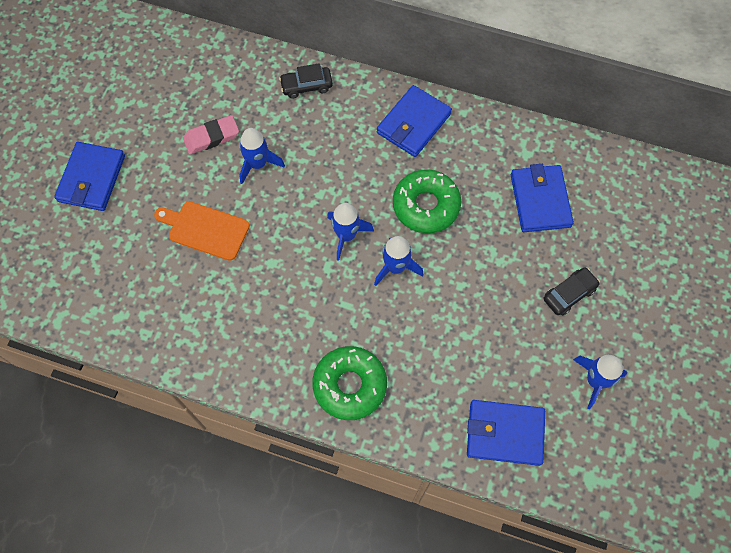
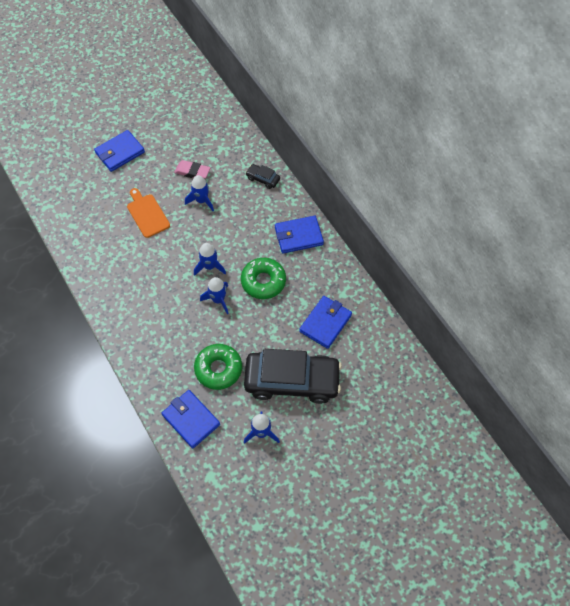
camera: 40 degrees right, 5 degrees down
(350, 385) = (141, 337): green donut -> green donut (218, 369)
(569, 294) = (292, 380): black car -> black car, size x2.44

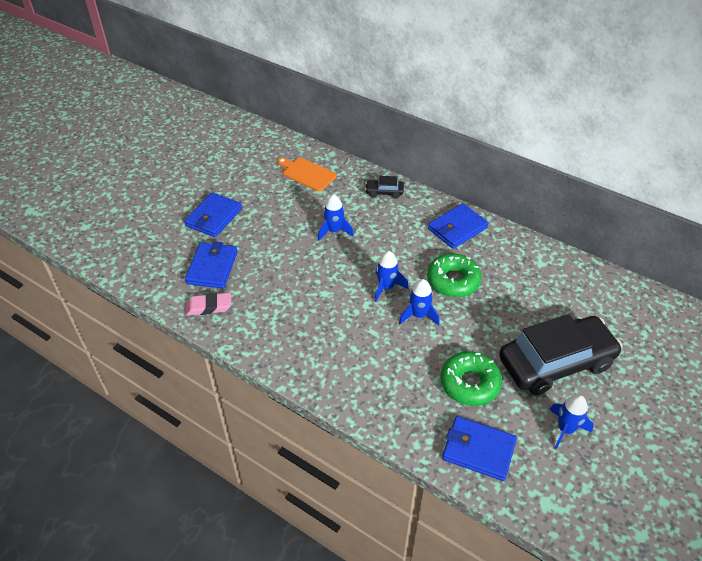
camera: 25 degrees left, 15 degrees down
(147, 214) = (283, 262): orange cutting board -> orange cutting board (307, 173)
(192, 172) = (306, 209): pink eraser -> pink eraser (209, 306)
(325, 323) = (545, 295): blue wallet -> blue wallet (212, 267)

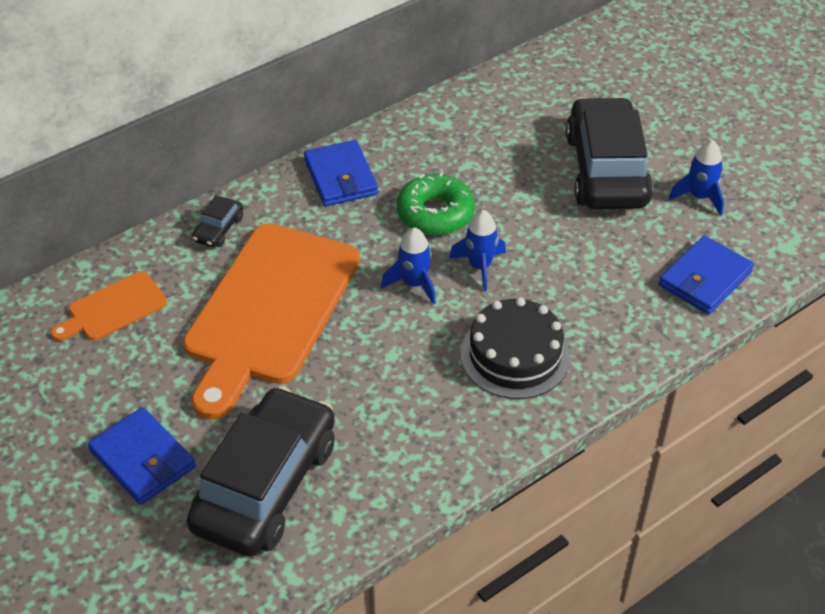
camera: 70 degrees left, 0 degrees up
(209, 306) = (350, 506): pink eraser -> none
(212, 267) = (265, 485): blue wallet -> black car
(334, 231) = (269, 310): blue rocket -> orange cutting board
(351, 353) = (515, 355): none -> black cake
(469, 383) = (608, 254): green donut -> none

